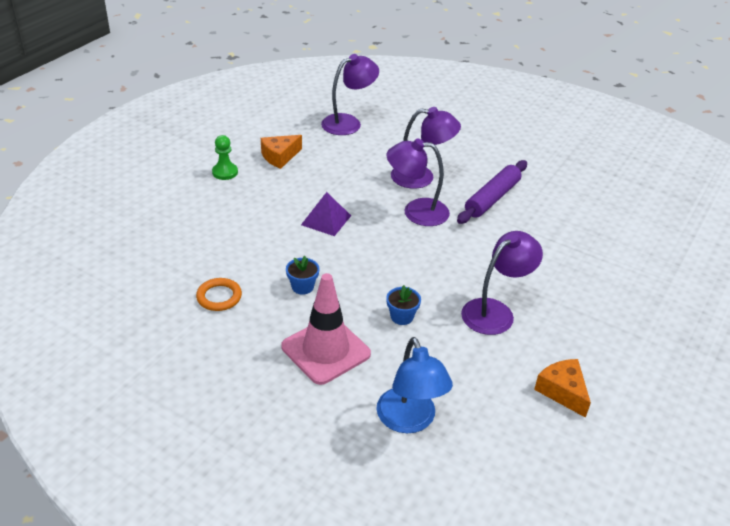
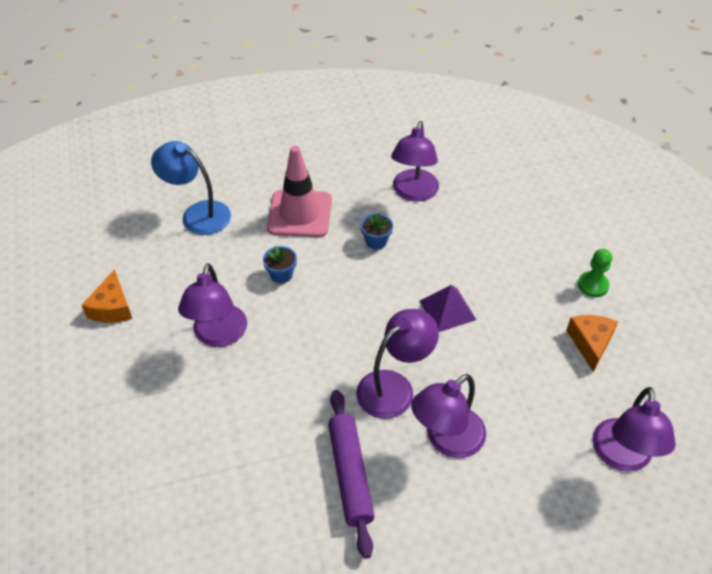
camera: 135 degrees right, 10 degrees up
(219, 297) = (413, 193): orange ring -> purple lamp
(562, 391) = (112, 307): orange cheese -> orange cheese turned 75 degrees clockwise

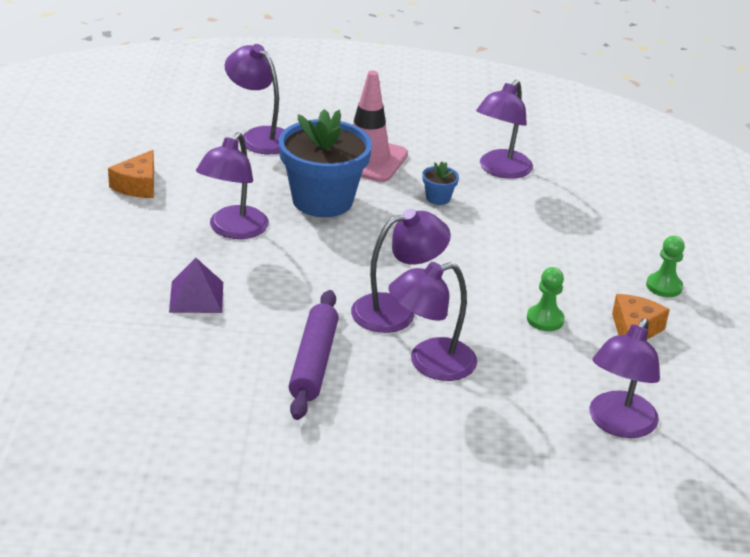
camera: 15 degrees right, 15 degrees down
(197, 214) = (259, 136): blue lamp -> purple lamp
(281, 275) = (322, 200): blue flower pot -> blue flower pot, size x2.46
(447, 310) = (486, 267): purple pyramid -> purple pyramid (196, 297)
(517, 355) = (545, 319): none -> green pawn

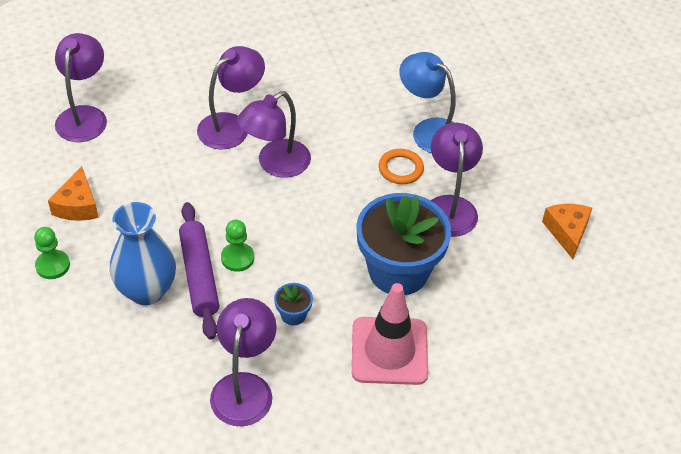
camera: 160 degrees right, 15 degrees up
(196, 297) = (429, 130): purple pyramid -> blue lamp
(258, 271) = (401, 169): none -> orange ring
(259, 136) = (516, 348): purple lamp -> none
(314, 362) = (313, 102): purple rolling pin -> purple rolling pin (199, 275)
(545, 319) = (154, 193): green pawn -> green pawn (237, 258)
(571, 246) = (146, 290): none -> blue vase

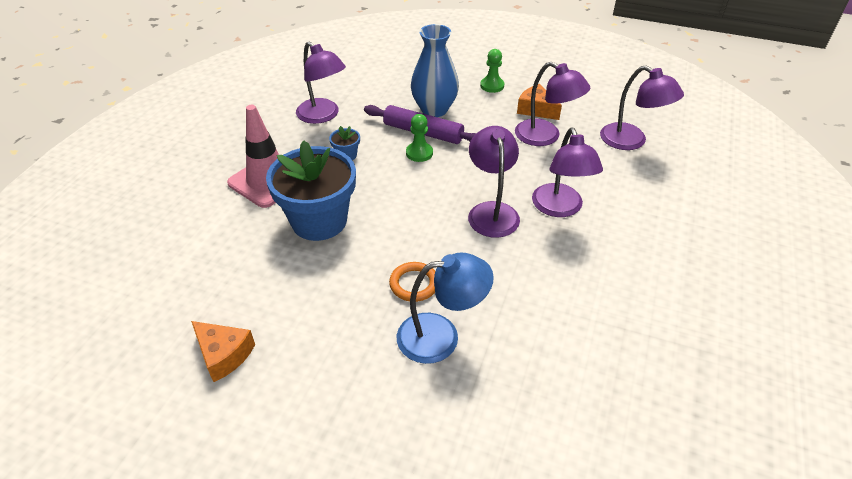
camera: 130 degrees right, 5 degrees down
(450, 206) = (341, 290): purple lamp -> purple lamp (545, 137)

